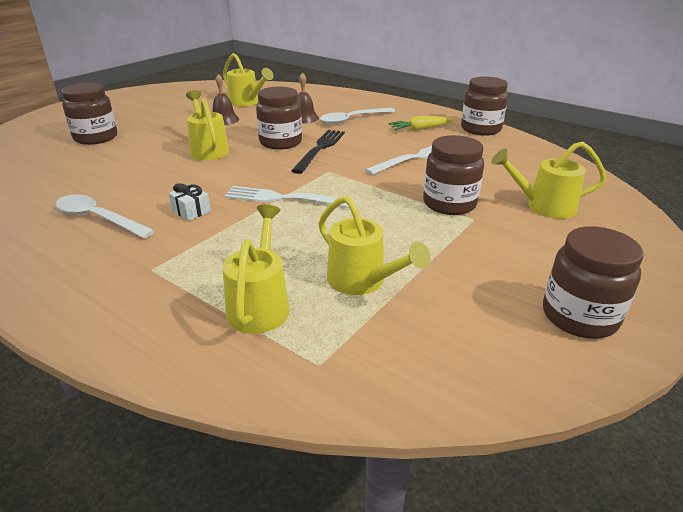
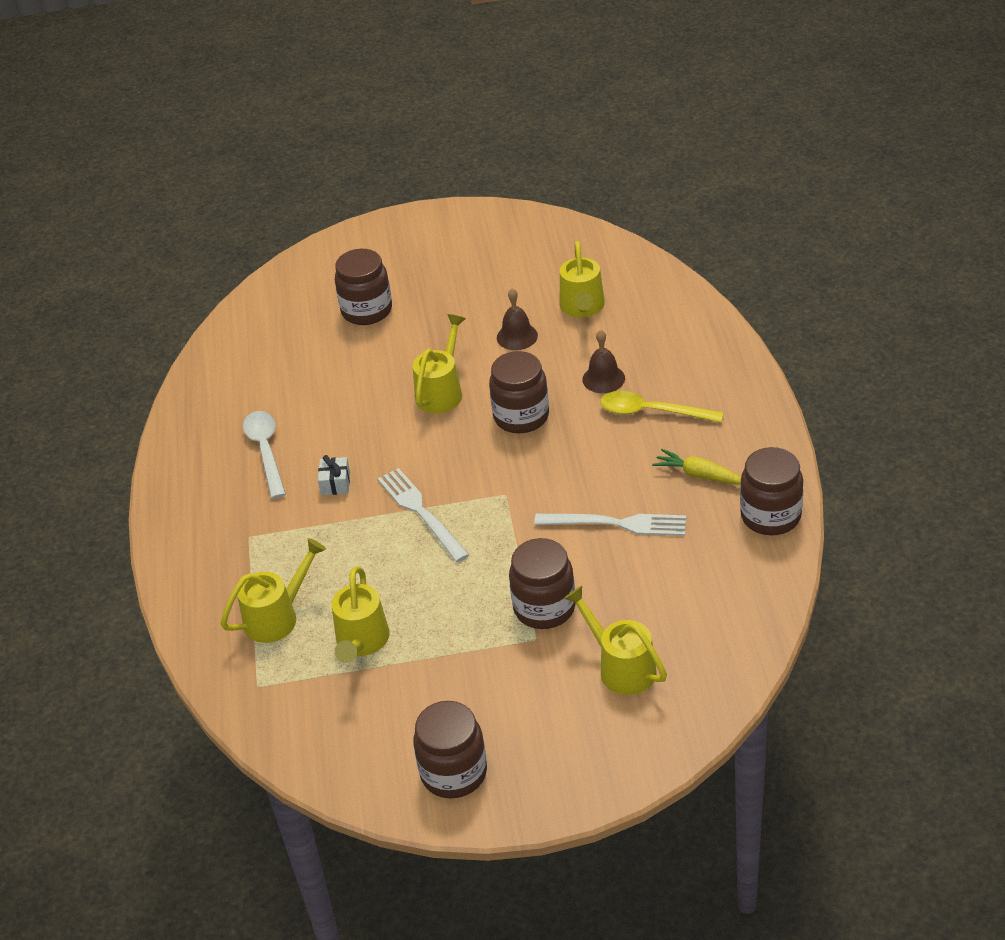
camera: 50 degrees right, 10 degrees up
(320, 149) = (544, 452): black fork -> none
(352, 119) = (652, 412): white spoon -> yellow spoon

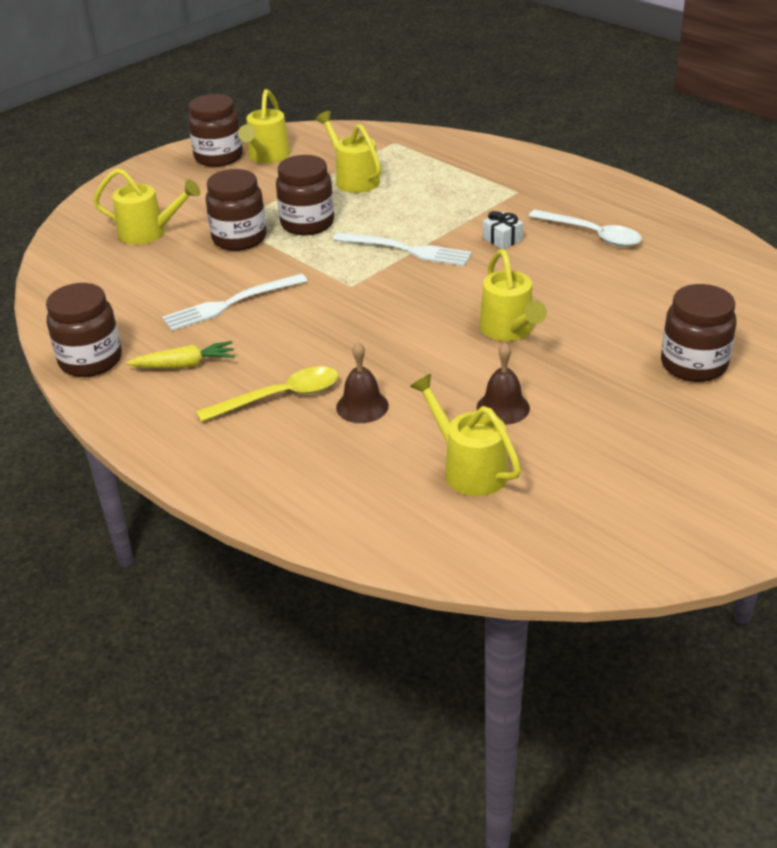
camera: 140 degrees right, 5 degrees down
(277, 617) = (430, 168): yellow watering can -> yellow watering can (267, 157)
(521, 417) = (406, 342): brown jar -> brown jar (307, 224)

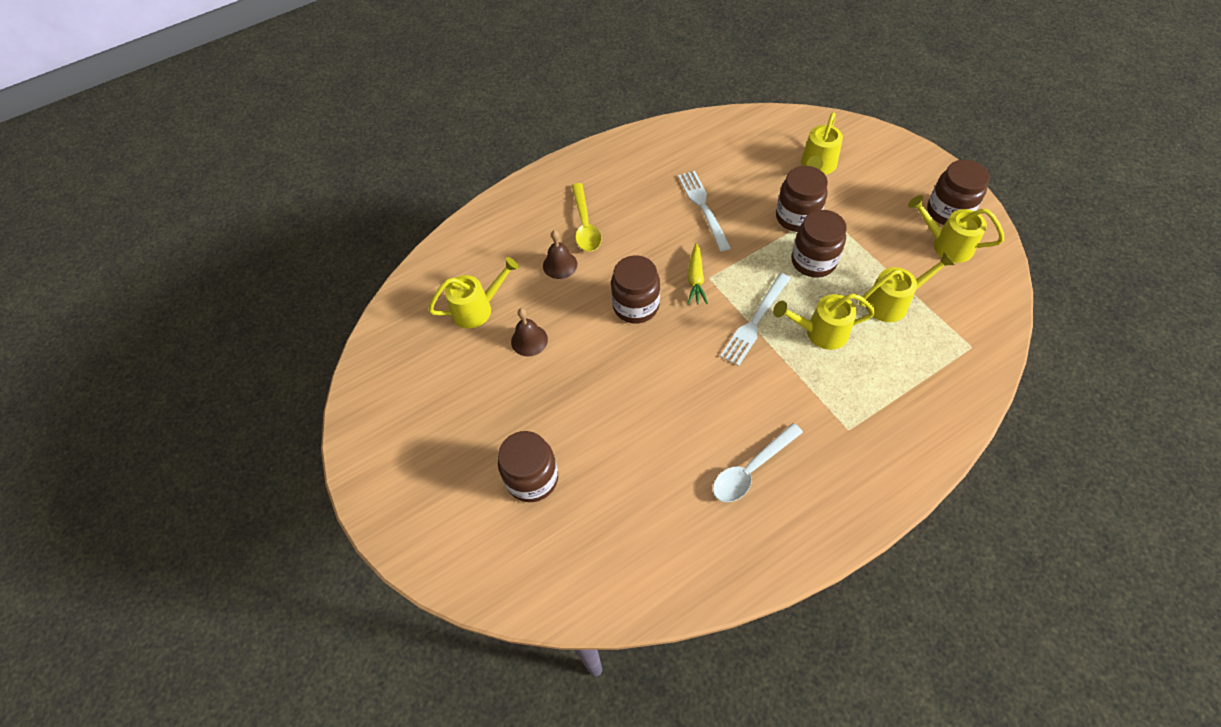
camera: 105 degrees right, 20 degrees up
(91, 361) = (656, 139): brown jar -> brown jar (636, 306)
(184, 365) = (636, 181): yellow carrot -> yellow carrot (695, 279)
(502, 239) = (758, 394): white gift -> none
(509, 331) = (618, 366): yellow watering can -> yellow watering can (820, 332)

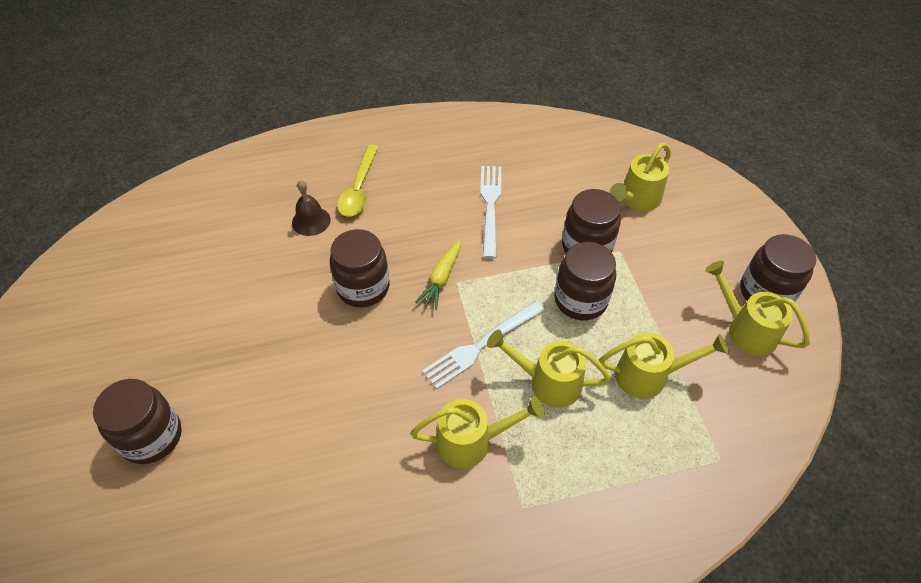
camera: 15 degrees right, 5 degrees down
(478, 309) = (206, 240): yellow watering can -> yellow watering can (472, 441)
(529, 340) = (236, 288): brown bell -> none
(751, 469) = (387, 514): white spoon -> none

